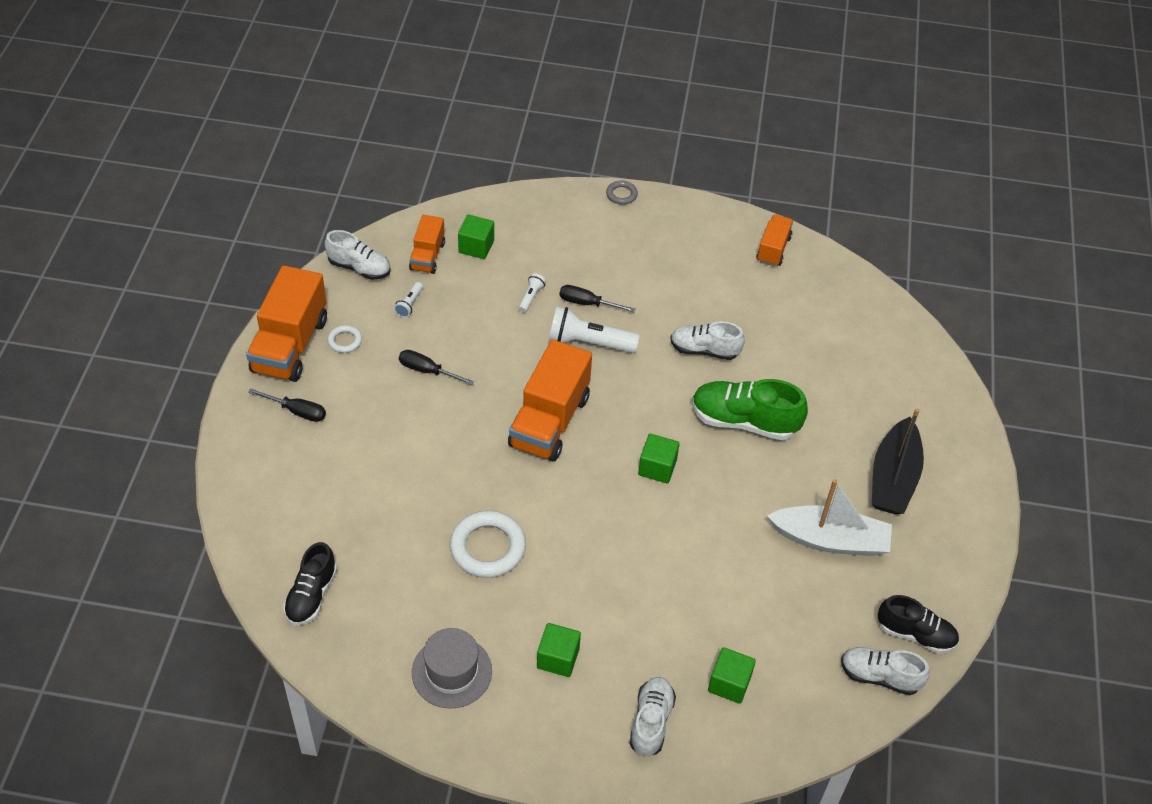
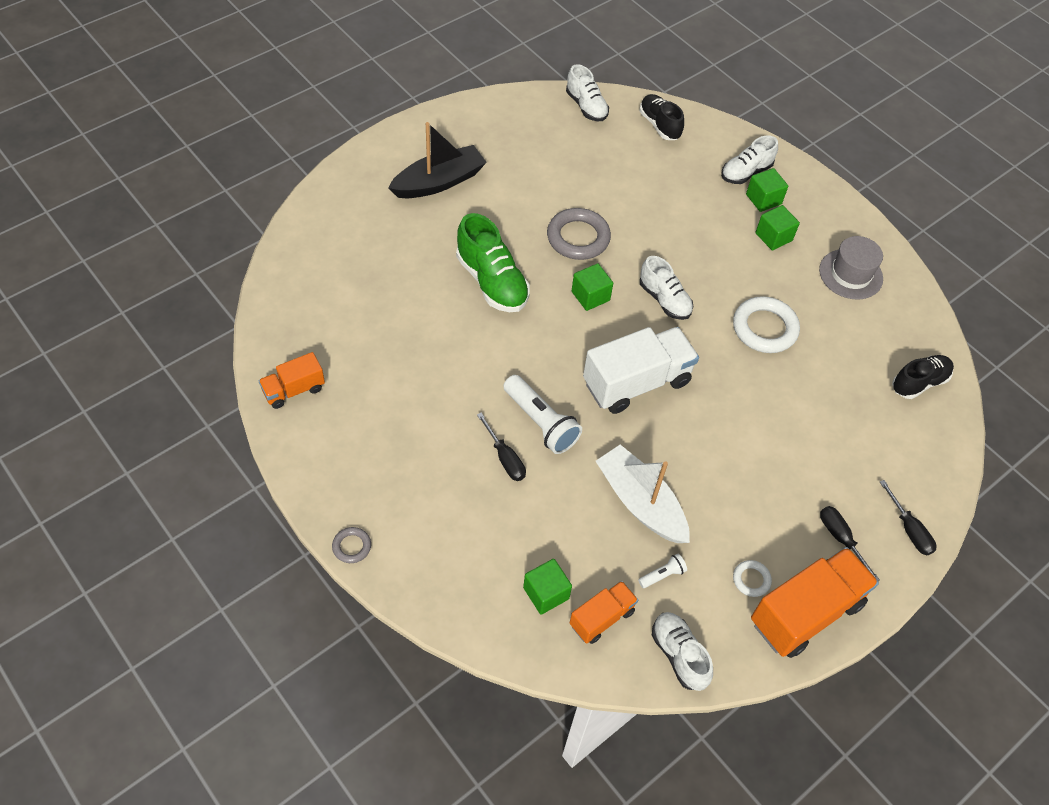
camera: 140 degrees left, 5 degrees up
(427, 371) = (699, 496): black screwdriver -> black screwdriver (909, 530)
(531, 297) = (547, 500): white flashlight -> none
(549, 421) = (636, 383): orange truck -> white truck
(704, 350) = (457, 350): white shoe -> white shoe (664, 300)
(724, 515) = (578, 238): none -> grey ring
(729, 683) = (679, 159): green cube -> green cube (763, 199)
(830, 540) = (526, 180): white boat -> white boat (640, 502)
(915, 634) = (539, 108): black shoe -> black shoe (659, 125)

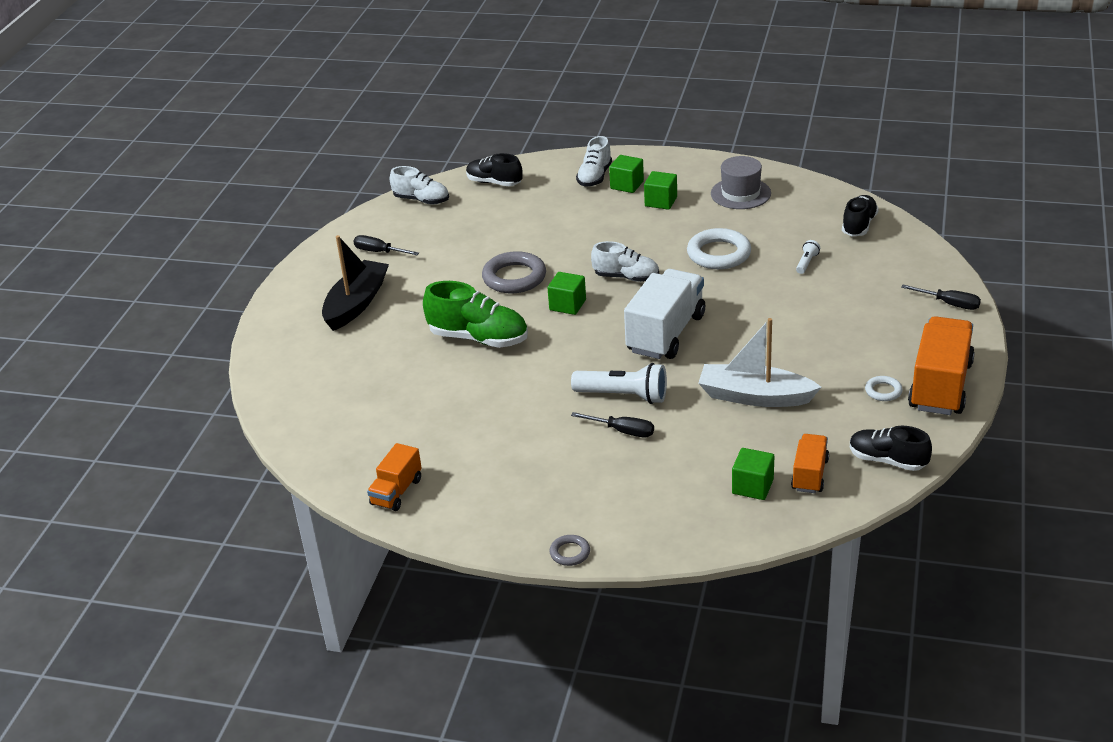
camera: 30 degrees left, 20 degrees down
(662, 575) = (821, 425): white flashlight -> white flashlight (806, 263)
(679, 655) = (887, 460): white shoe -> black shoe
(840, 539) = (913, 334): black screwdriver -> black screwdriver (379, 252)

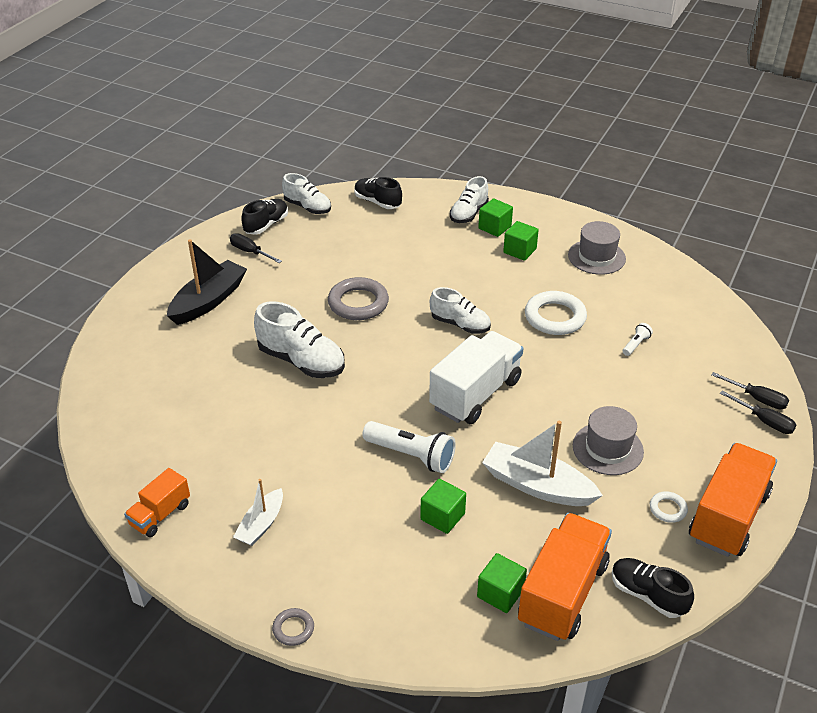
camera: 10 degrees right, 5 degrees up
(478, 338) = (301, 361): green shoe -> white shoe
(501, 480) = (261, 524): none -> white boat
(567, 305) = (395, 343): green cube -> green cube (442, 516)
(623, 431) = (396, 496): black screwdriver -> black screwdriver (757, 399)
(810, 354) = (607, 448): none -> grey hat
(810, 475) = (562, 593): orange truck -> orange truck, size x1.82
(859, 225) = (699, 314): black shoe -> black shoe (266, 225)

